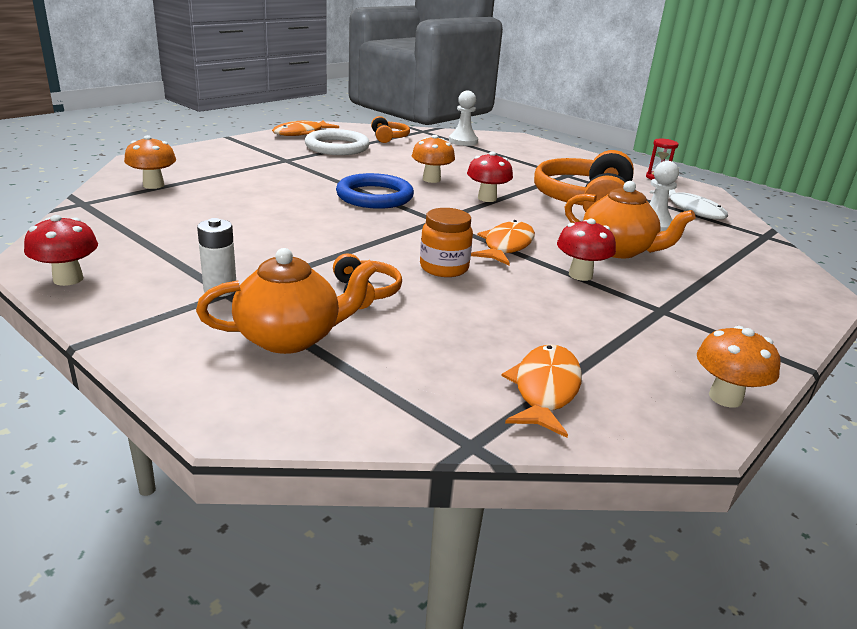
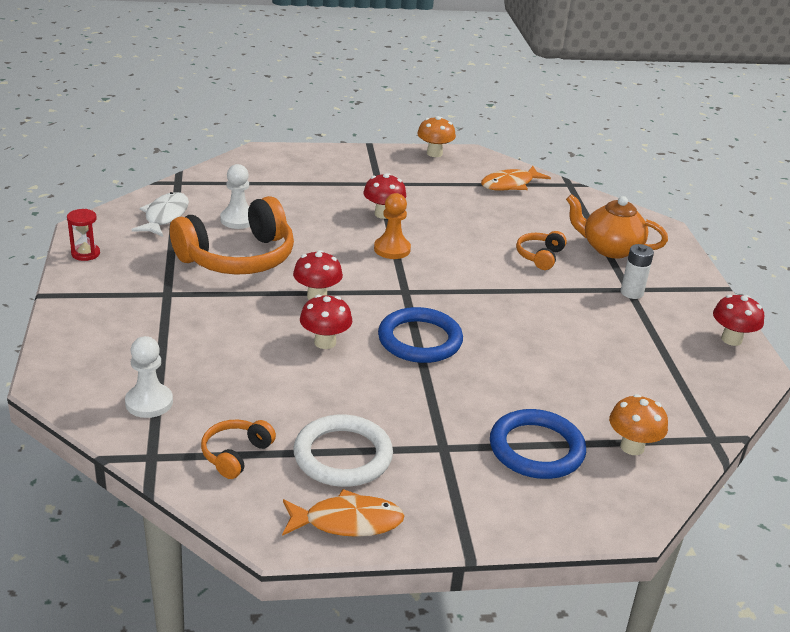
camera: 140 degrees left, 5 degrees up
(225, 170) = (536, 449): none -> blue ring
(431, 179) = (325, 342): orange mushroom -> red mushroom
(444, 268) = (465, 252): orange jar -> none
(506, 246) = (392, 249): orange fish -> orange pawn
(618, 250) = (317, 216): orange teapot -> none

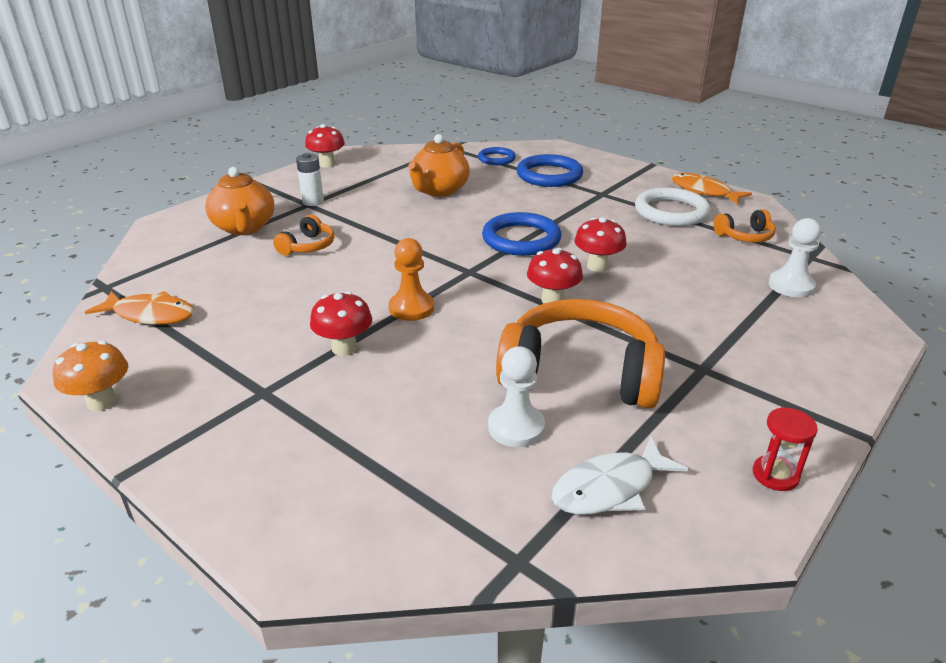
camera: 130 degrees left, 0 degrees up
(540, 256) = (307, 246): orange headphones -> orange headphones turned 45 degrees counterclockwise
(580, 361) = (439, 190): none -> orange teapot
(632, 447) = (496, 159): orange mushroom -> blue ring

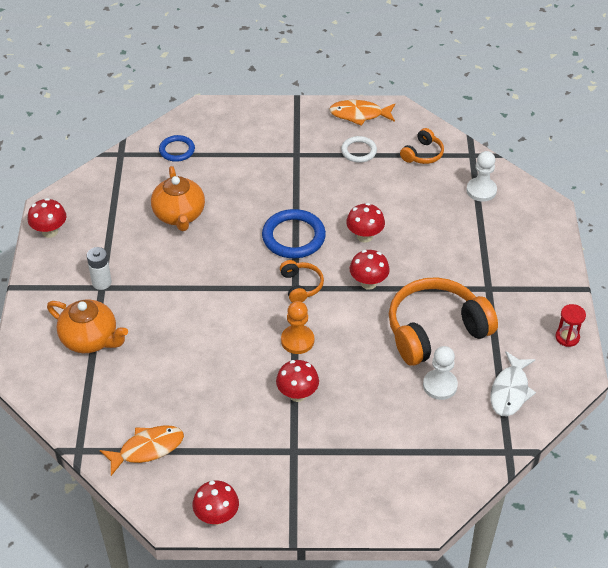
camera: 40 degrees left, 15 degrees up
(102, 402) = (217, 516): orange mushroom -> red mushroom
(307, 246) = (162, 329): orange headphones -> orange headphones (301, 286)
(549, 175) = (238, 151): blue ring -> none
(671, 212) = (358, 151): white ring -> white ring, size x0.60

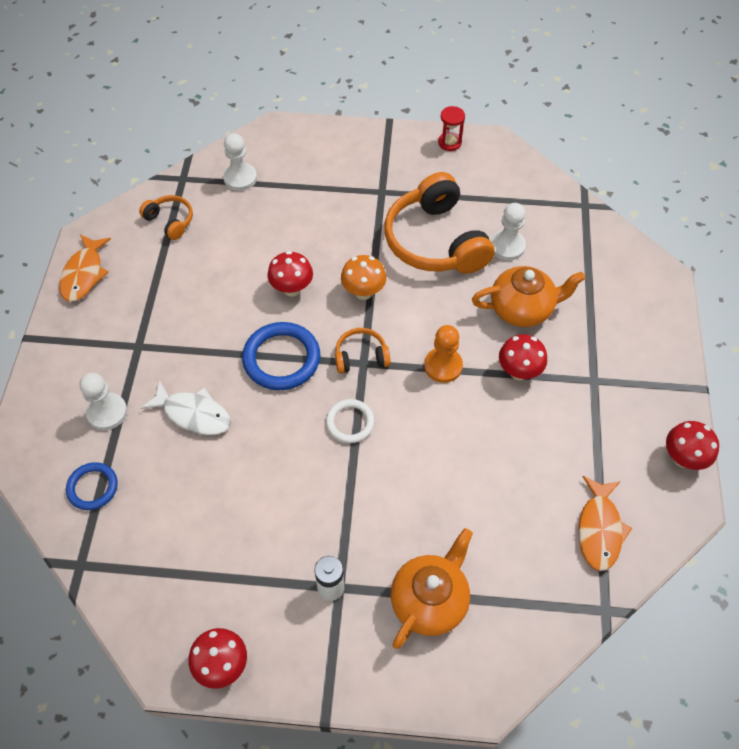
camera: 85 degrees left, 10 degrees up
(147, 449) = (599, 529): orange fish -> orange fish turned 150 degrees counterclockwise
(179, 215) = (221, 487): orange teapot -> orange teapot (522, 309)
(237, 147) = (107, 412): none -> white pawn
(358, 151) = (149, 281): white ring -> white ring (350, 422)
(368, 283) = (363, 292): red mushroom -> orange mushroom
(510, 391) = (514, 193): white fish -> white fish (193, 414)

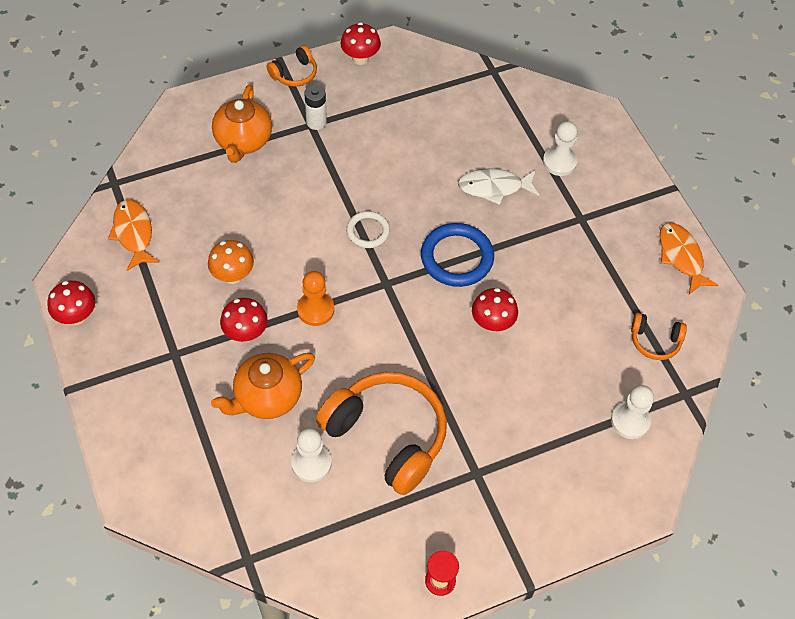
camera: 150 degrees right, 0 degrees up
(93, 487) = (525, 113): blue ring -> none
(361, 357) = (391, 287): orange headphones -> orange headphones (294, 74)
(363, 292) = (425, 349): orange mushroom -> orange mushroom (233, 275)

